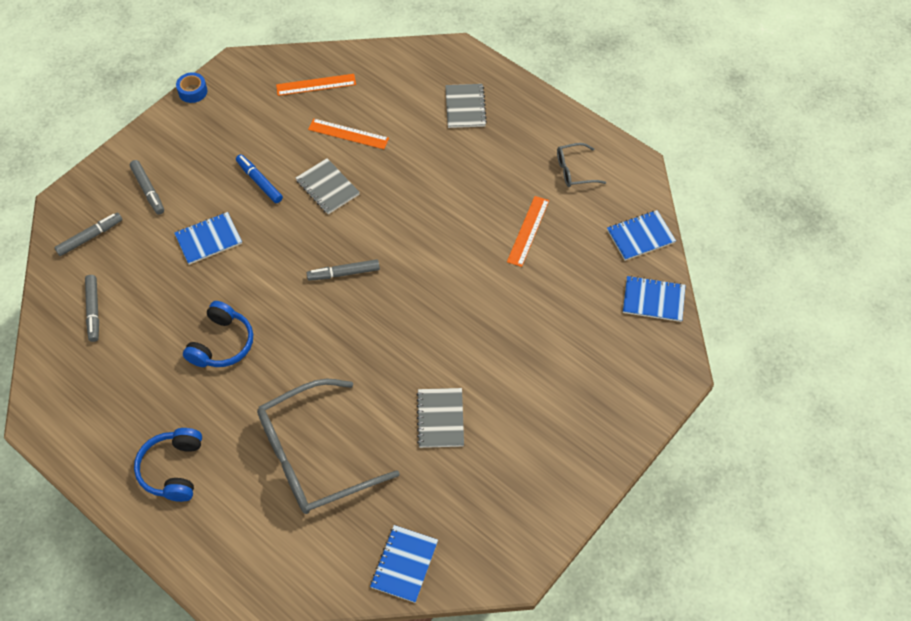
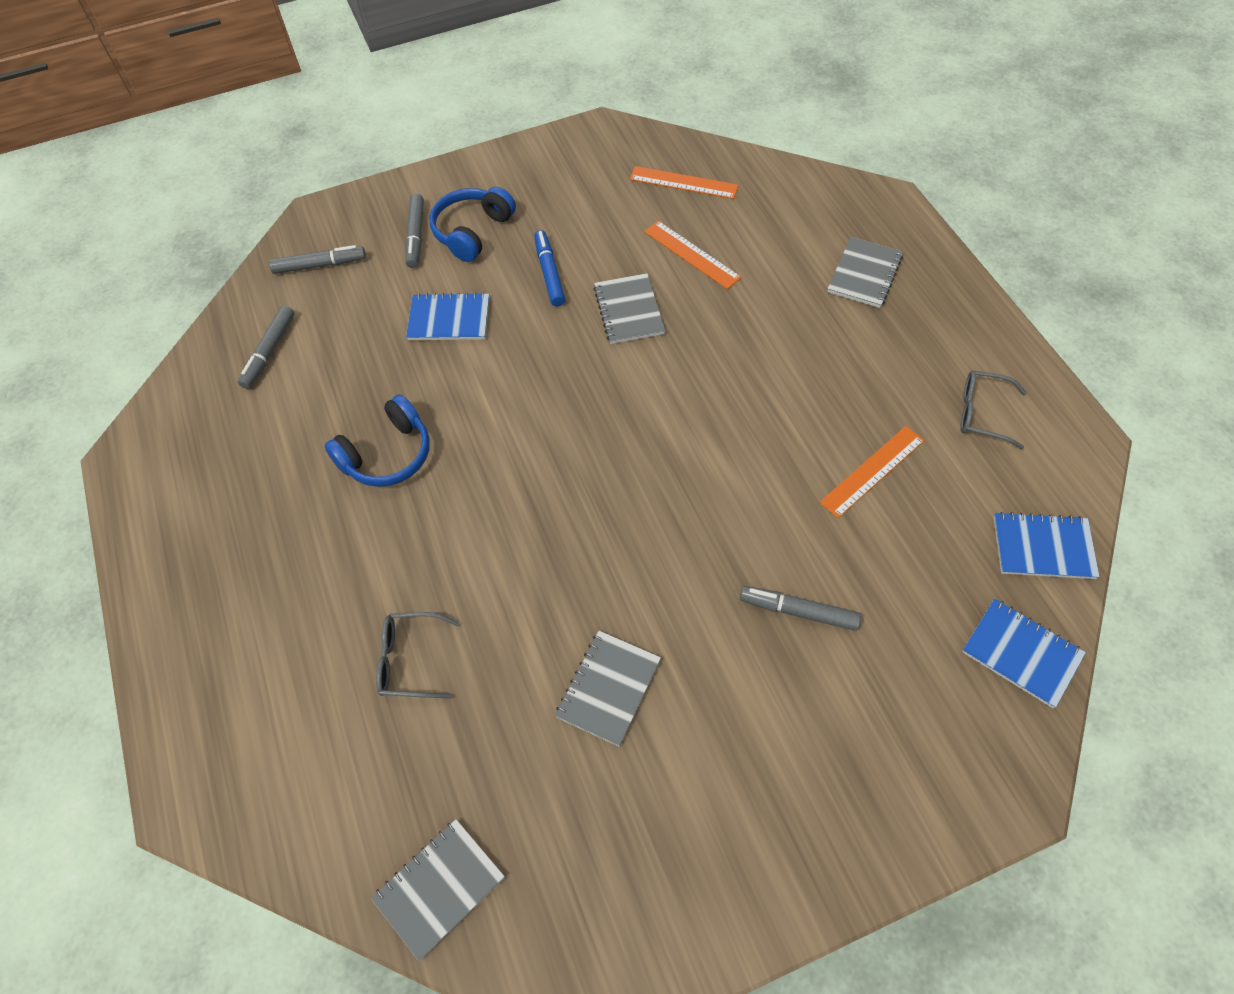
camera: 30 degrees right, 0 degrees up
(173, 469) = (232, 592): blue headphones -> blue headphones (472, 231)
(193, 91) = (533, 143): blue tape -> none
(313, 457) = (410, 660): grey glasses -> grey glasses, size x0.45
(344, 273) = (588, 427): grey marker -> grey marker (798, 611)
(404, 564) = (439, 888): blue notebook -> grey notebook

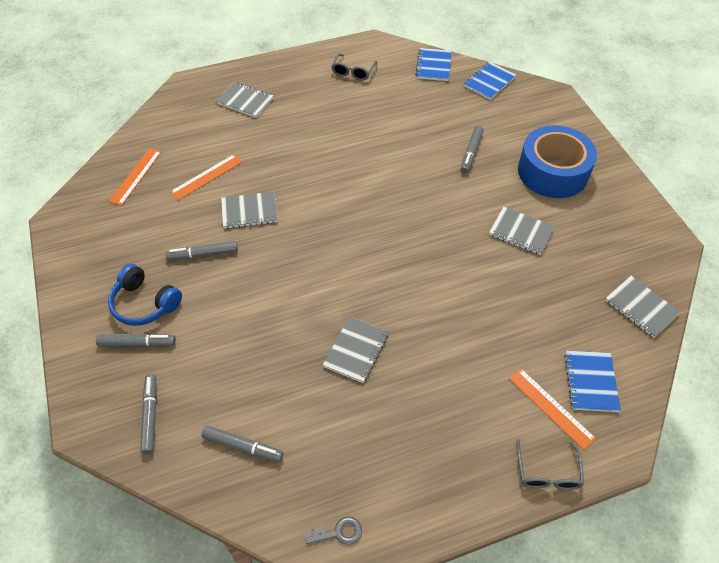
camera: 90 degrees left, 5 degrees down
(150, 452) = (338, 532): none -> grey key
(387, 455) = (356, 350): blue headphones -> grey notebook
(410, 660) = (512, 328): grey glasses -> grey glasses (547, 473)
(449, 319) = (234, 316): blue notebook -> blue notebook (590, 382)
(549, 273) = (203, 254): blue marker -> grey marker
(768, 762) = (553, 172): none -> blue tape
(872, 471) = (386, 116): orange ruler -> orange ruler (551, 407)

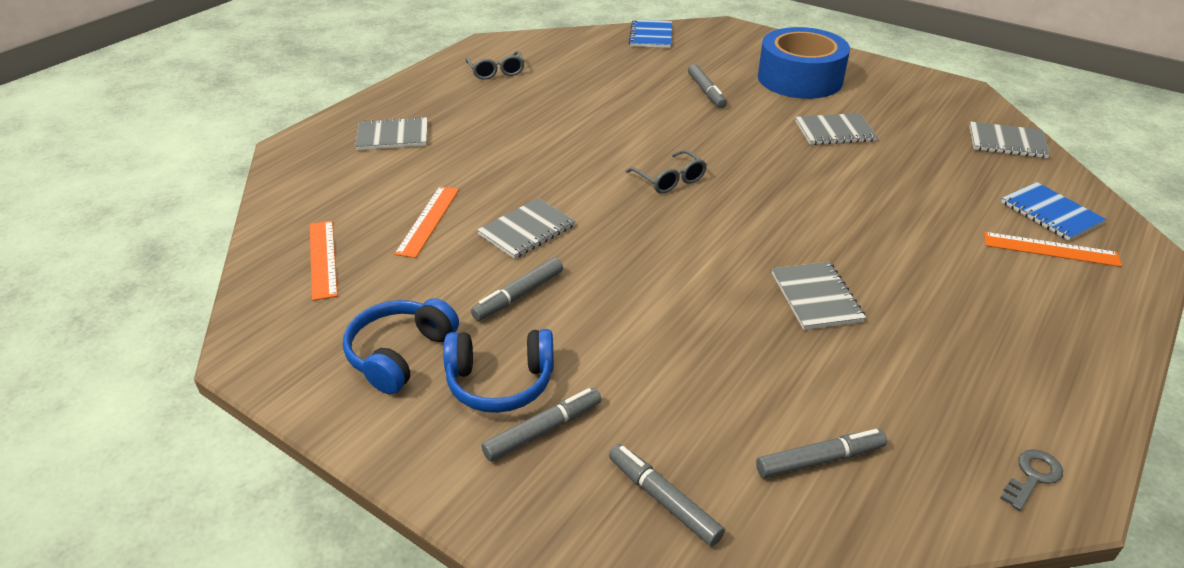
camera: 35 degrees left, 15 degrees down
(118, 259) = (400, 354): none -> blue headphones
(433, 66) = (578, 41): blue notebook -> none
(547, 473) = (1123, 301): grey glasses -> grey glasses (670, 180)

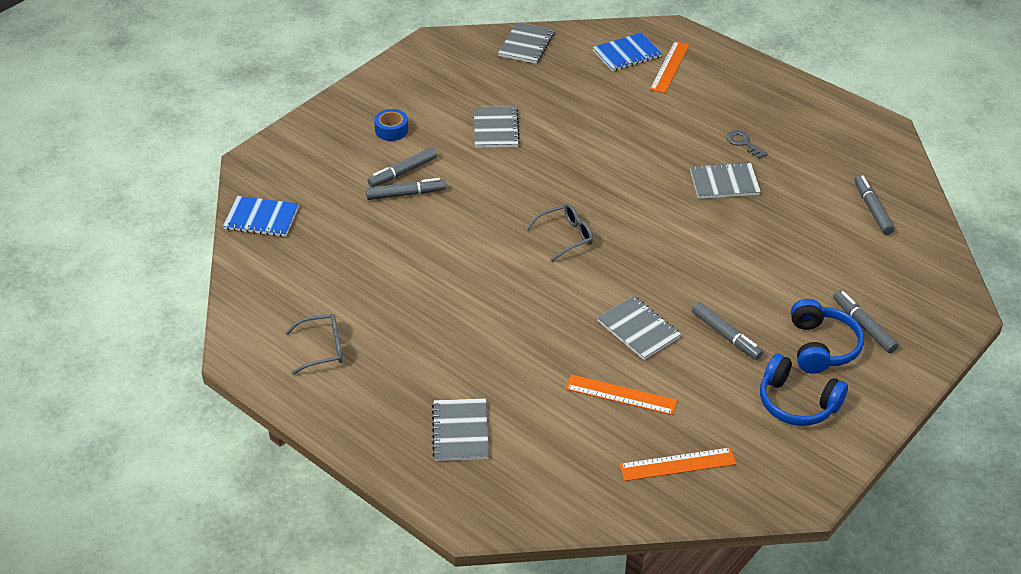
camera: 85 degrees left, 5 degrees up
(663, 500) = (911, 276): grey marker -> grey marker (403, 172)
(800, 79) = (391, 130): blue tape -> blue tape, size x0.40
(1032, 476) = (873, 134): grey key -> grey key (743, 143)

